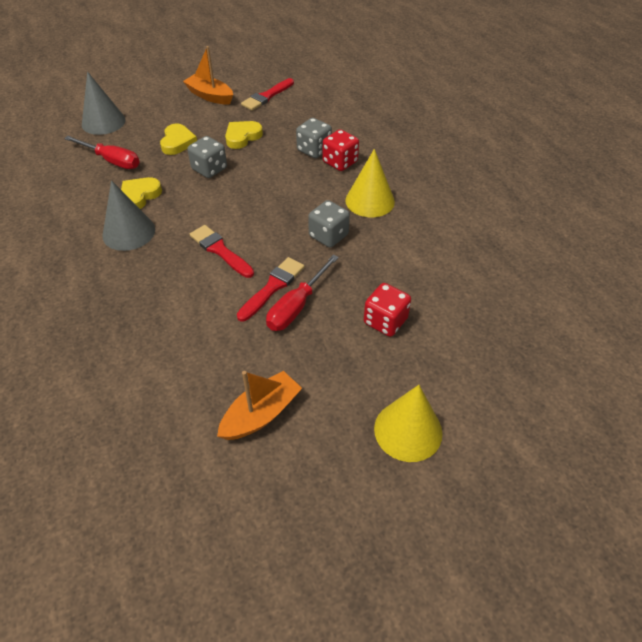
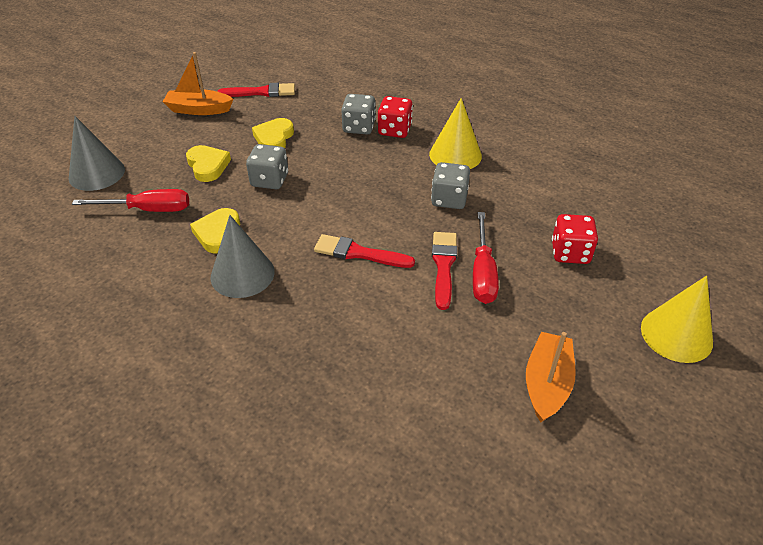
camera: 30 degrees left, 5 degrees down
(267, 96) = (261, 92): red brush -> red brush turned 105 degrees counterclockwise

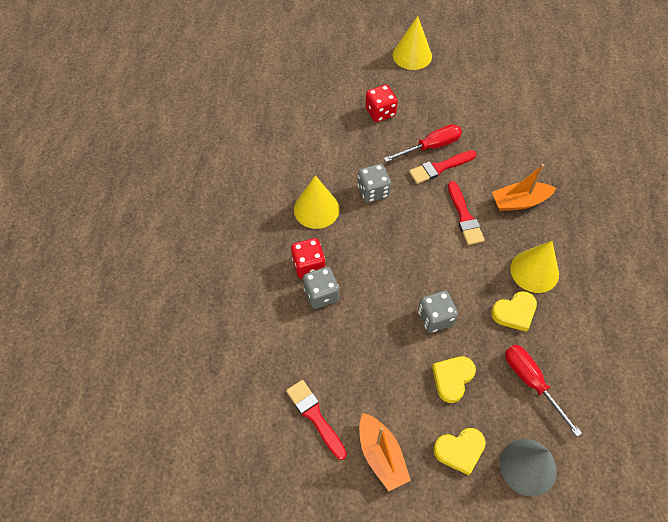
camera: 120 degrees left, 15 degrees up
(242, 274) = (534, 271): grey cone -> yellow cone
(274, 138) = (380, 352): yellow heart -> yellow heart (459, 450)
(547, 383) = (487, 94): orange boat -> orange boat (519, 202)

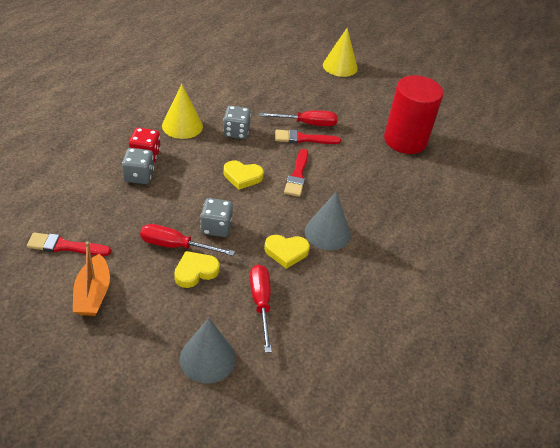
camera: 20 degrees right, 15 degrees down
(315, 416) = (65, 246): red brush -> red brush turned 75 degrees counterclockwise
(380, 112) = (284, 89): red dice -> none
(415, 359) = (176, 246): none -> red screwdriver
(459, 450) = (159, 320): yellow heart -> yellow heart (242, 177)
(519, 202) = (352, 184): orange boat -> none
(530, 123) = (405, 140): none -> red cylinder
(534, 271) = (327, 233): yellow cone -> grey cone

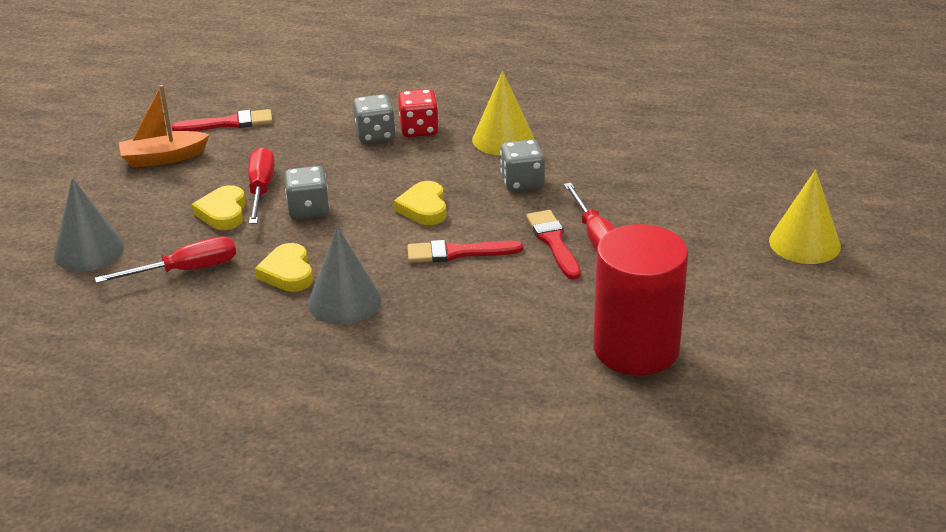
camera: 80 degrees right, 10 degrees down
(65, 246) = (229, 123): red brush -> red brush turned 90 degrees clockwise
(195, 271) = (223, 212): yellow heart -> yellow heart turned 135 degrees counterclockwise

